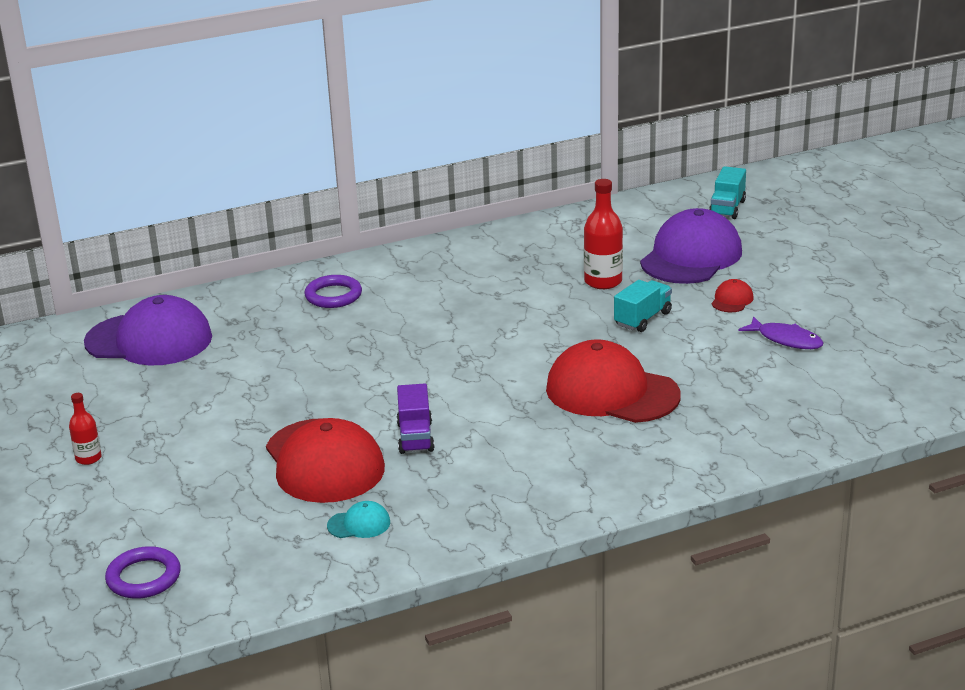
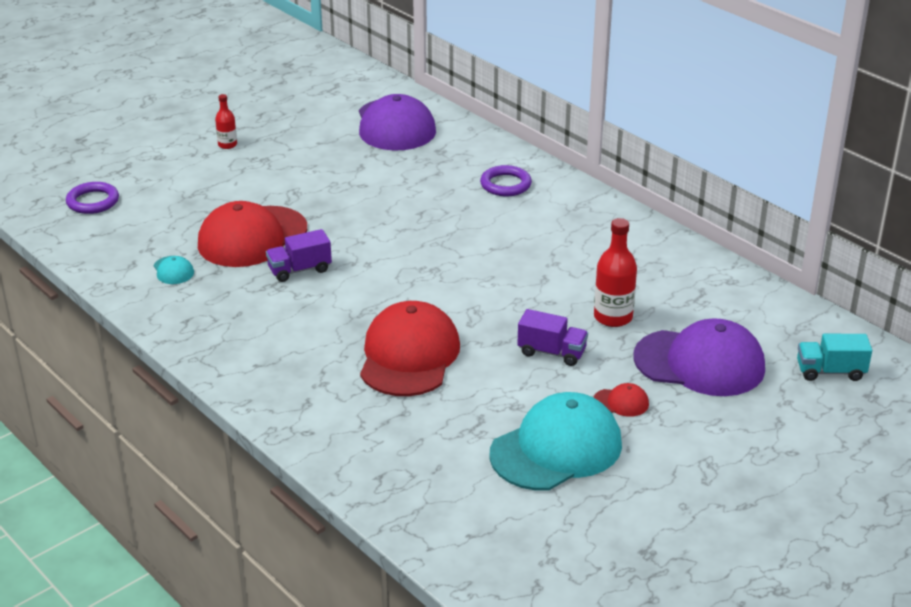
camera: 70 degrees right, 5 degrees up
(643, 319) = (552, 352): turquoise truck -> purple truck
(786, 340) = (556, 449): purple fish -> turquoise cap

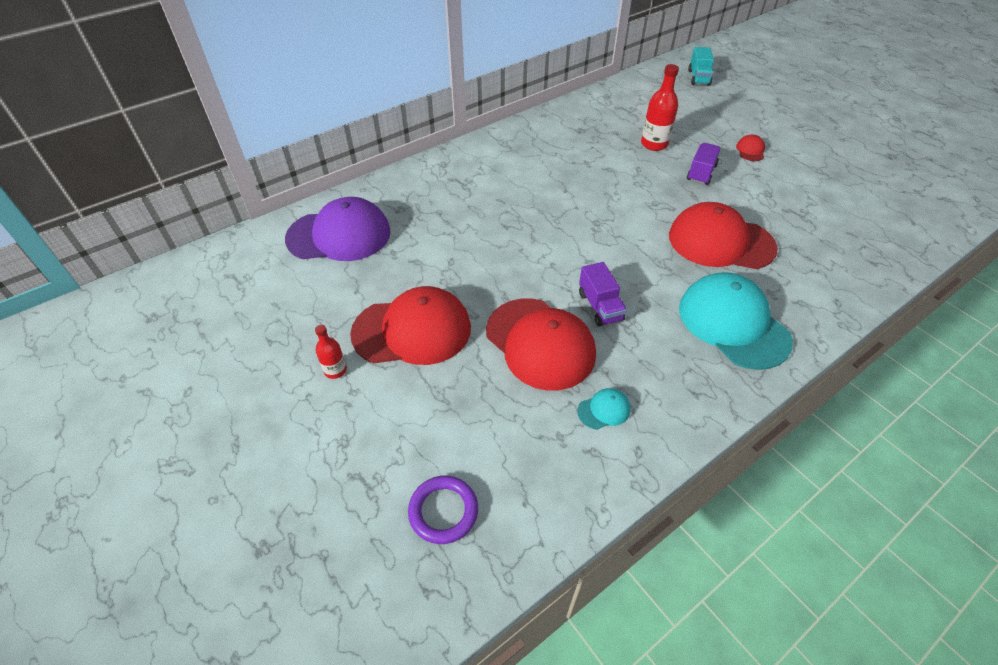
camera: 85 degrees left, 15 degrees up
(270, 173) = (412, 330): none -> red cap
(505, 184) = (467, 177): purple ring -> none
(556, 449) = (808, 180): turquoise cap -> turquoise cap (733, 323)
(699, 363) = (700, 118): purple cap -> none

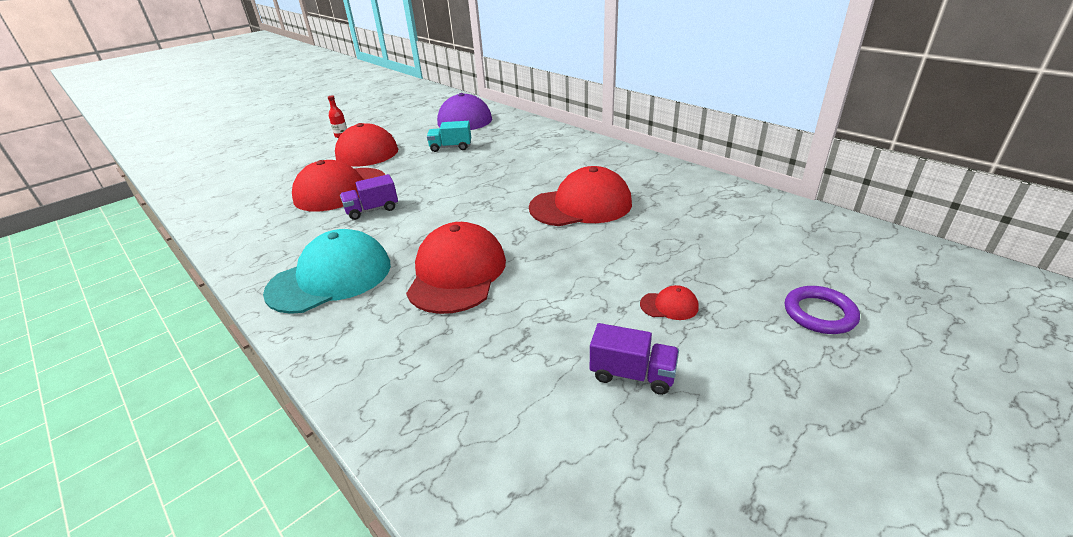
camera: 85 degrees right, 15 degrees down
(443, 511) = (225, 175): purple ring -> purple ring (819, 313)
(604, 410) = (266, 217): turquoise cap -> none
(612, 168) = (581, 205): none -> red cap
(654, 144) = (643, 228): red bottle -> none
(698, 78) = (865, 262): turquoise truck -> turquoise truck (451, 147)
(701, 173) = (592, 262): purple truck -> purple truck (632, 374)

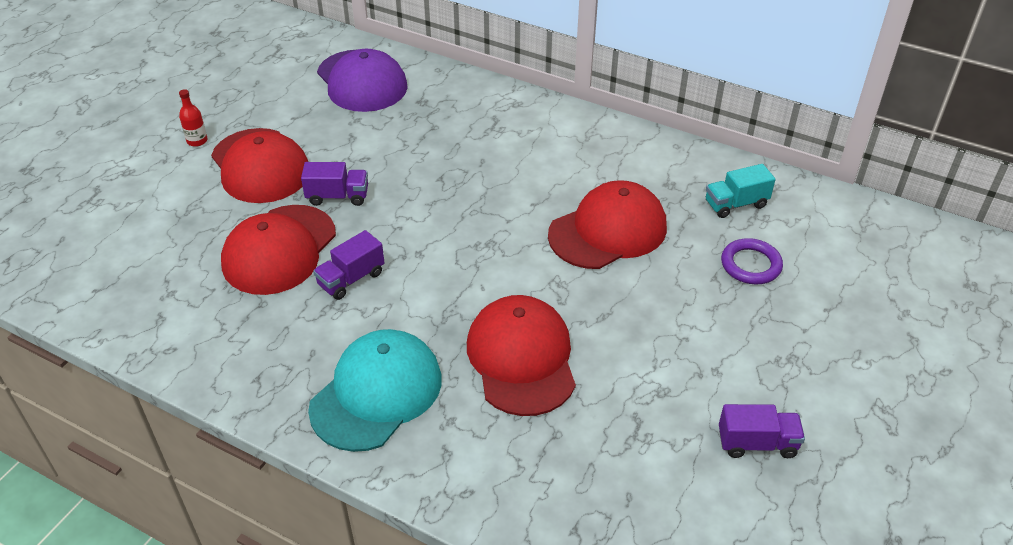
camera: 20 degrees left, 10 degrees up
(401, 168) = (338, 196): none -> purple truck
(451, 147) = (382, 147): turquoise truck -> turquoise truck (736, 204)
(669, 306) = (759, 357): red cap -> none
(819, 313) = (894, 339): purple ring -> purple ring (750, 265)

